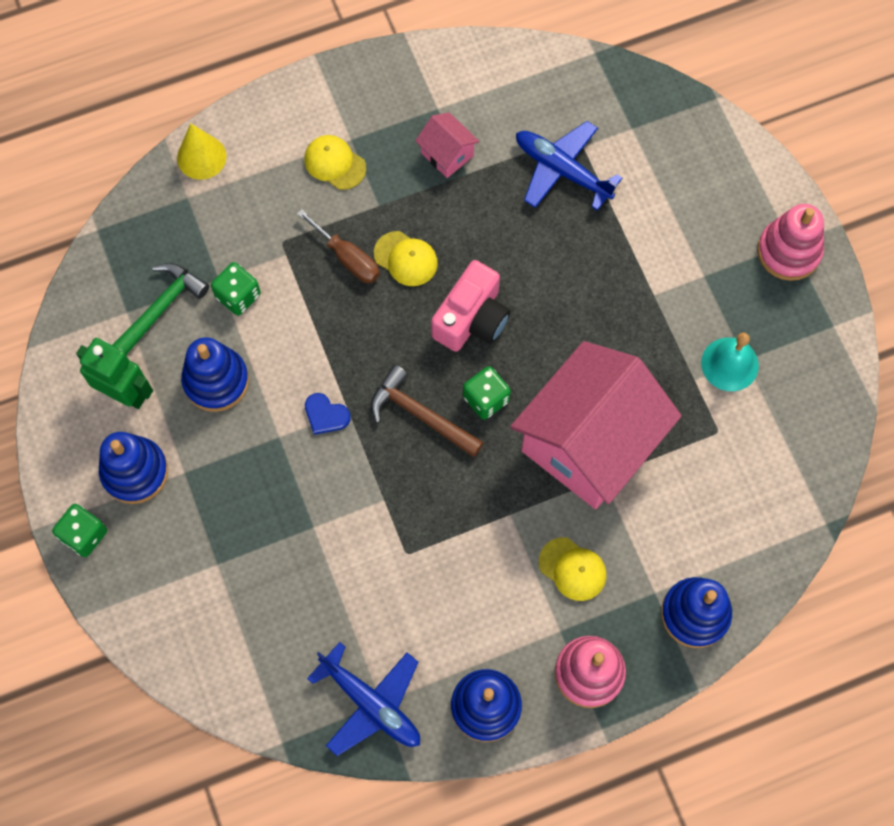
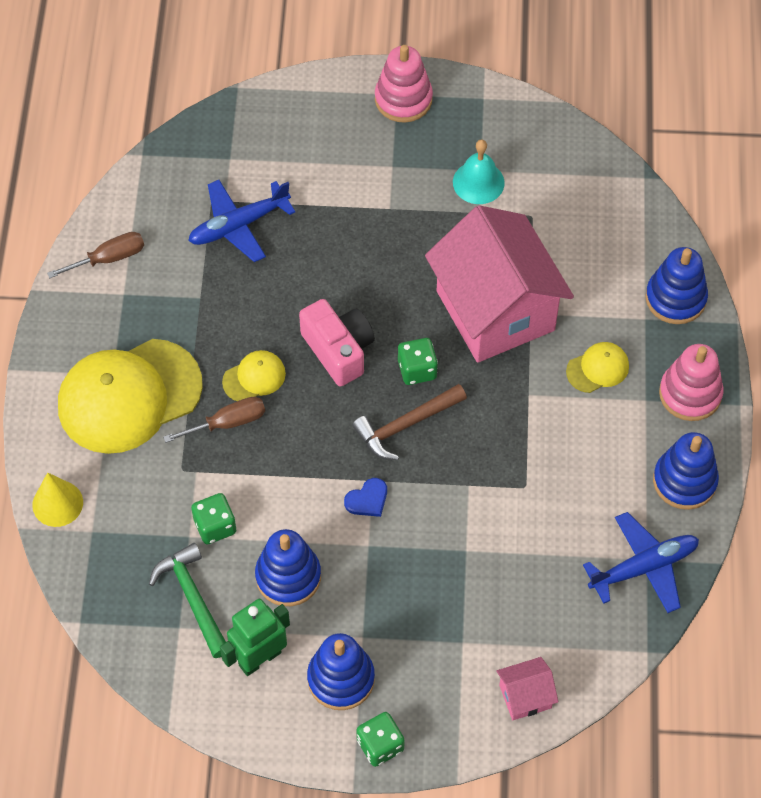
camera: 65 degrees left, 10 degrees down
(334, 163) = (129, 396): yellow cap -> yellow cap, size x2.26
(447, 154) = (172, 305): pink house -> pink house (525, 696)
(468, 79) = (109, 258): none -> brown screwdriver

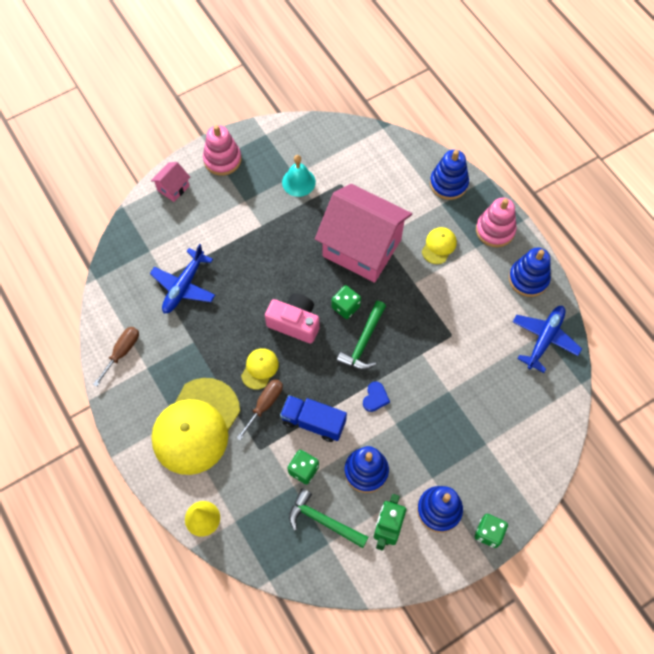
camera: 35 degrees left, 5 degrees up
(269, 480) = (313, 422): none -> blue truck
(405, 425) = (363, 342): brown hammer -> green hammer
(525, 696) = (541, 451): pink house -> pink house (173, 188)

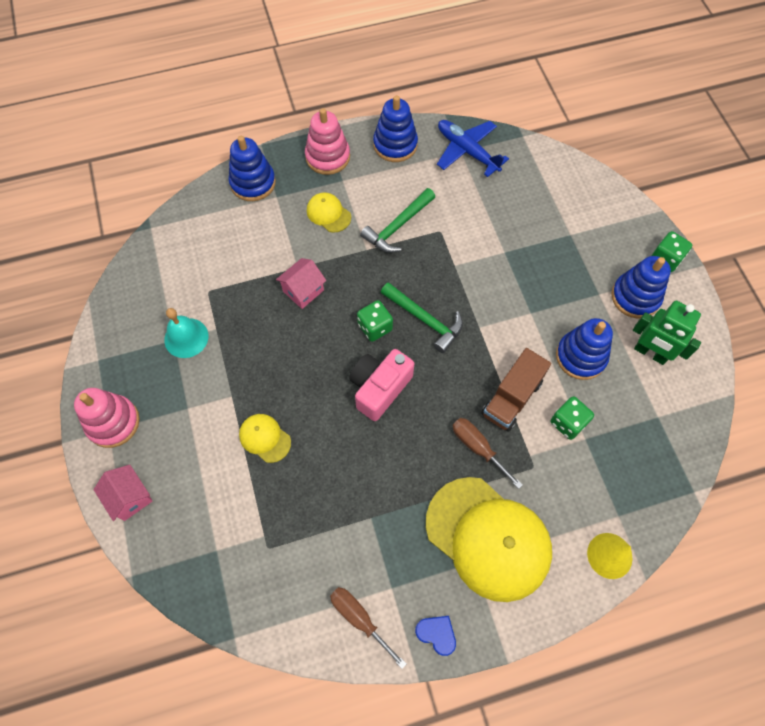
camera: 75 degrees left, 0 degrees up
(184, 286) = (286, 513): blue plane -> none
(259, 369) = (429, 443): yellow cap -> yellow cap (265, 438)
(313, 422) = (512, 398): blue truck -> brown truck
(323, 520) = (631, 415): green hammer -> green hammer (397, 226)
(362, 247) = (303, 291): pink house -> pink house, size x0.41
(375, 397) = (496, 325): blue heart -> blue heart (437, 634)

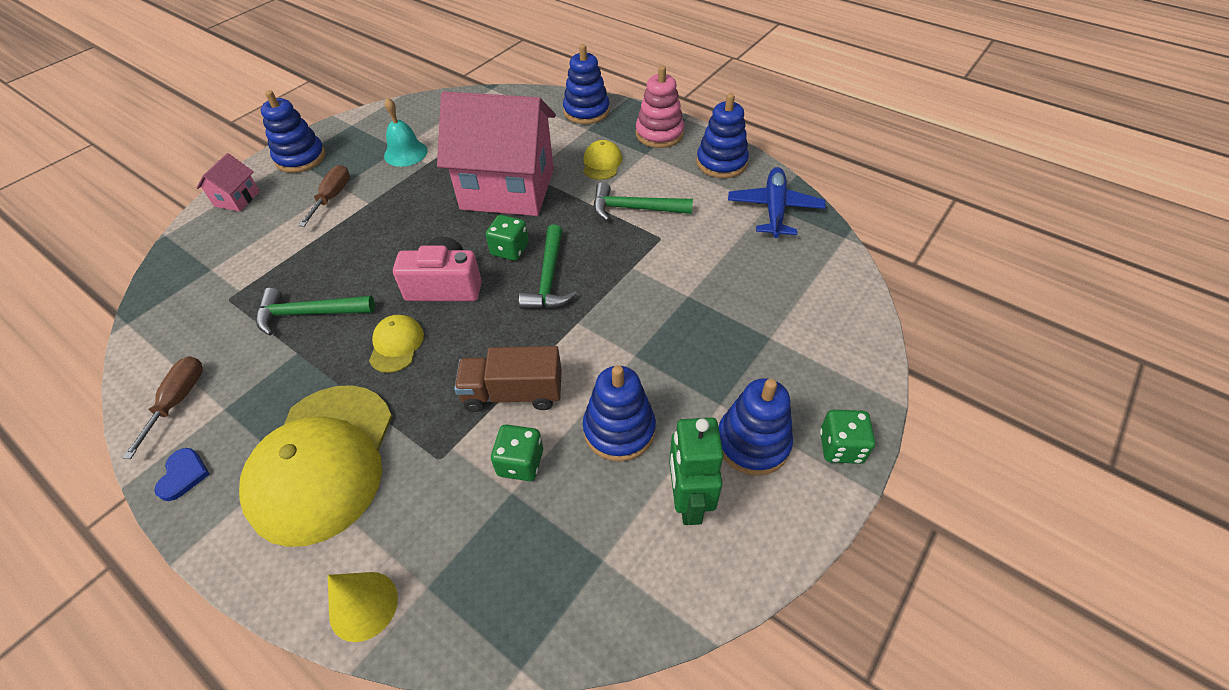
camera: 55 degrees right, 15 degrees down
(113, 422) = (300, 158): pink stacking toy -> blue stacking toy
(265, 438) = (339, 241): yellow cap -> yellow cap (396, 345)
(303, 291) = (508, 189): pink house -> pink house, size x2.44
(335, 493) = (309, 313): none -> green hammer
(478, 447) = (430, 395): brown screwdriver -> brown screwdriver (332, 197)

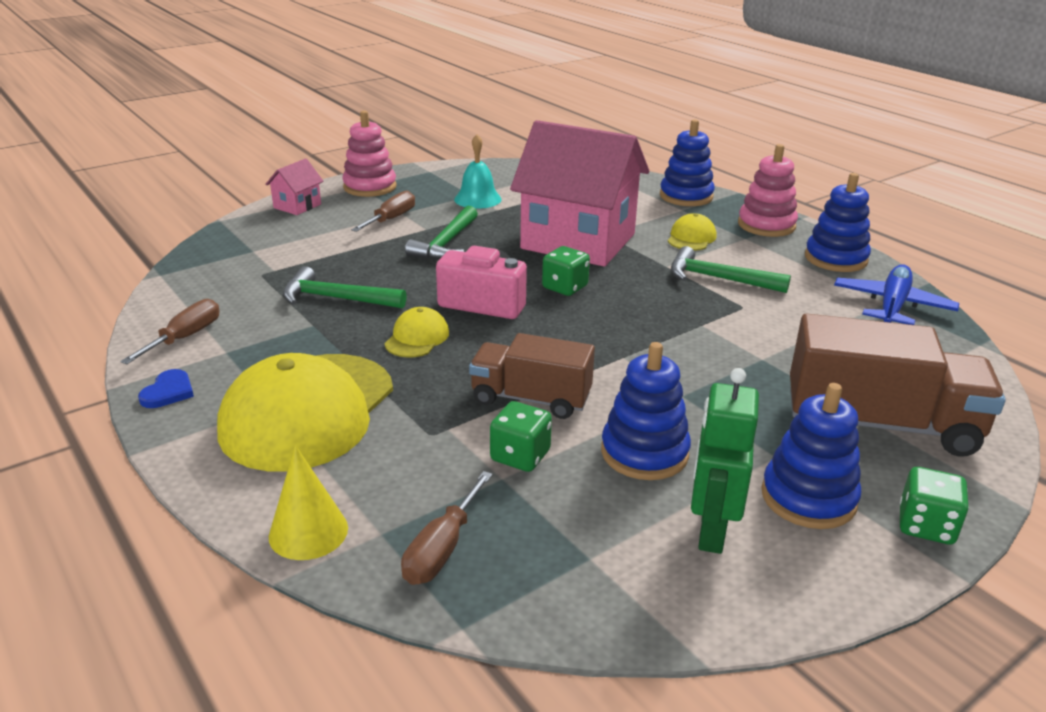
camera: 15 degrees right, 20 degrees down
(300, 158) = (370, 187): blue stacking toy -> pink stacking toy
(482, 589) = (442, 549): none -> brown screwdriver
(549, 278) = (601, 316): green hammer -> green hammer (446, 243)
(789, 346) = (880, 424): none -> brown truck

